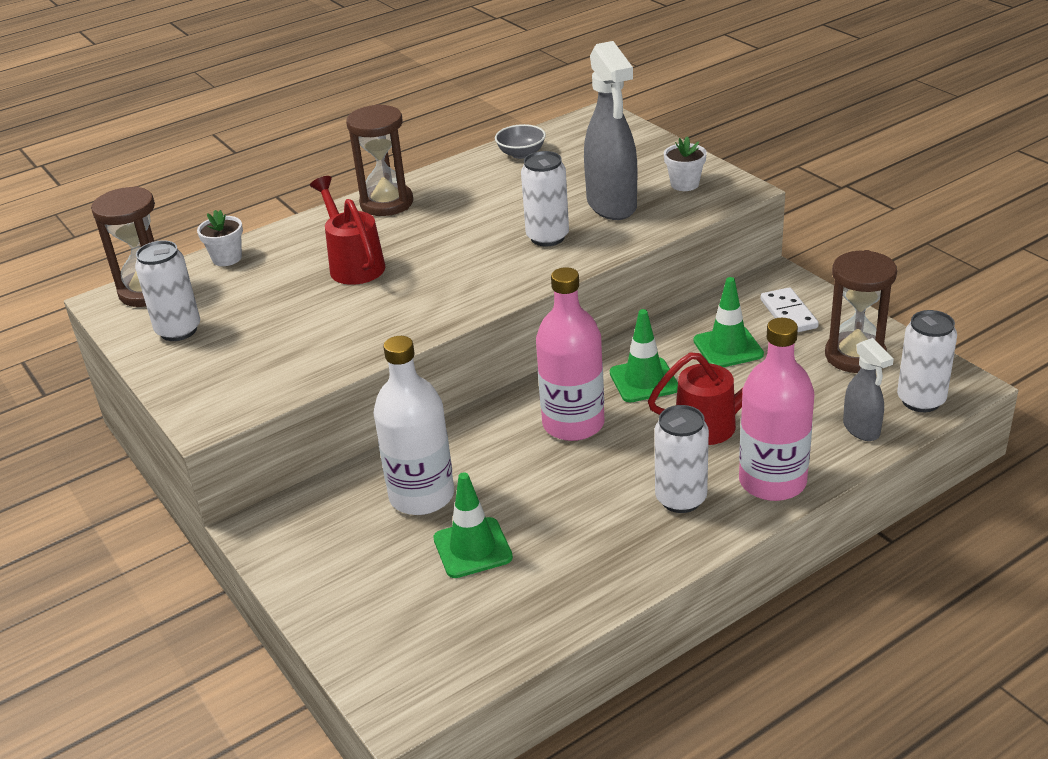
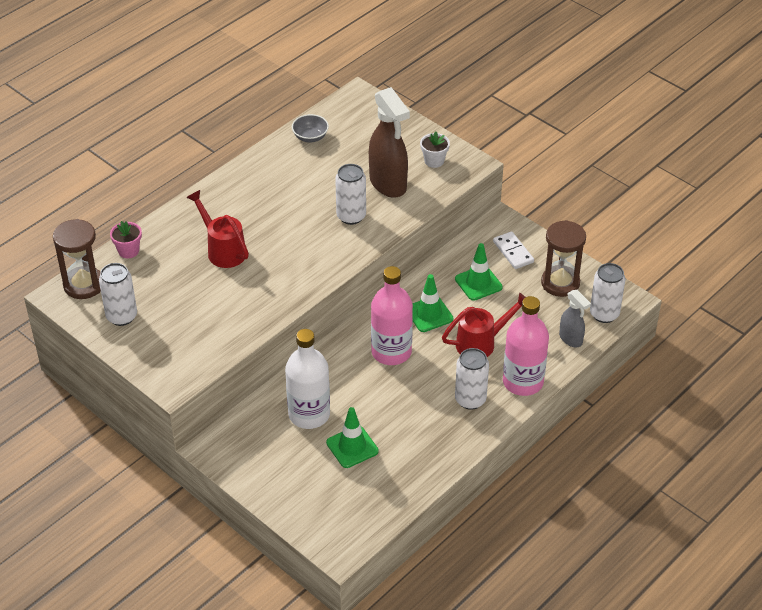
camera: 15 degrees left, 10 degrees up
(227, 258) = (128, 251): white flower pot -> pink flower pot
(386, 203) = (226, 191): brown hourglass -> none
(612, 205) = (388, 184): grey spray bottle -> brown spray bottle

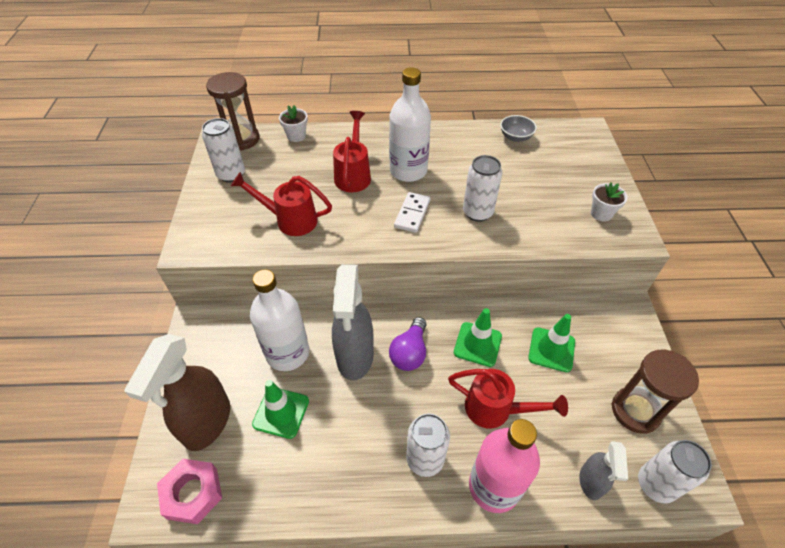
camera: 45 degrees right, 5 degrees up
(128, 251) = (296, 136): pink flower pot -> white flower pot
(222, 314) = (290, 220): none -> red watering can
(261, 218) = (408, 171): none -> white bottle
(355, 524) = (192, 493): none -> pink nut
(358, 381) = (355, 357): none -> grey spray bottle
(388, 184) = (538, 207): brown spray bottle -> brown spray bottle (207, 423)
(391, 352) = (410, 352): pink bottle -> purple light bulb
(513, 252) = (614, 345): white domino -> white domino (412, 214)

